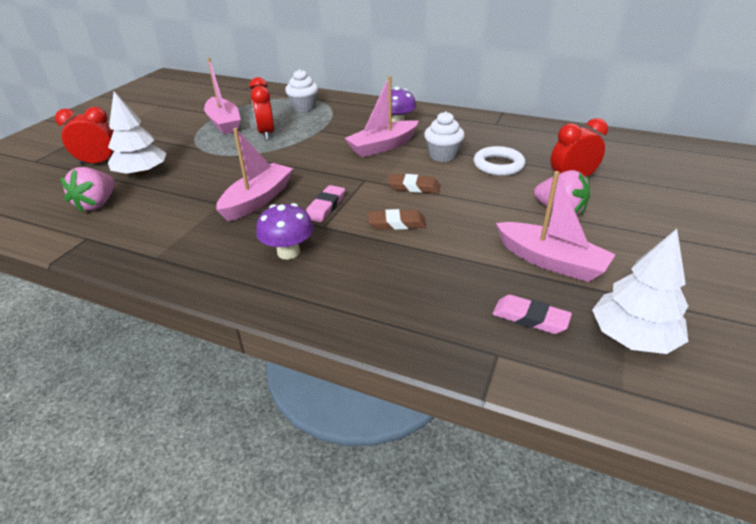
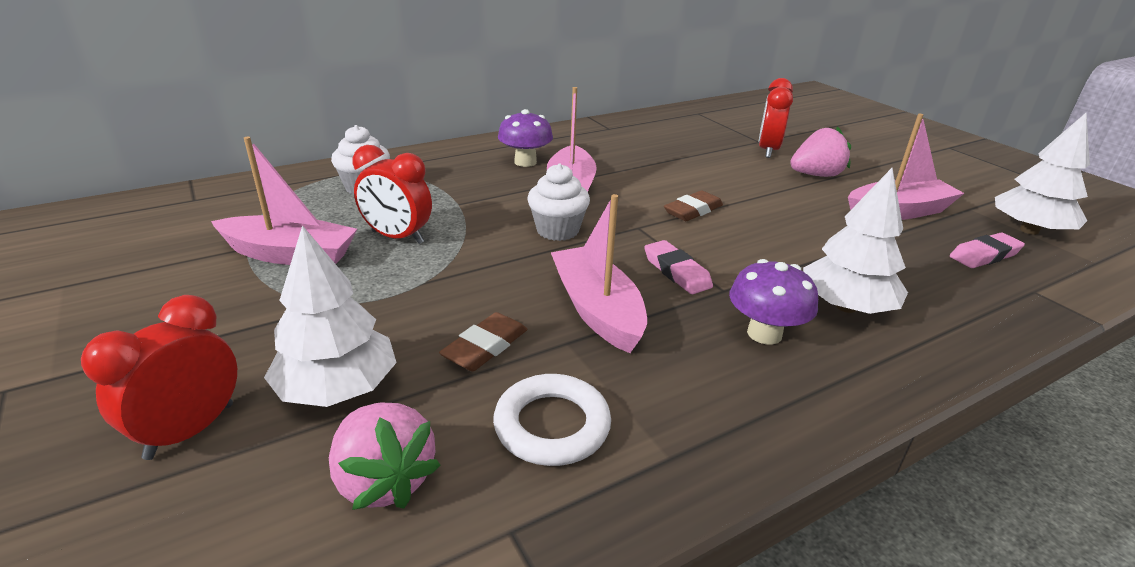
camera: 55 degrees left, 5 degrees down
(355, 272) = (846, 306): none -> white tree
(397, 223) = (763, 247): brown eraser -> brown eraser (485, 347)
(443, 155) = (641, 172): white cupcake -> white cupcake (557, 230)
(498, 165) = (699, 161): white ring -> white ring (552, 425)

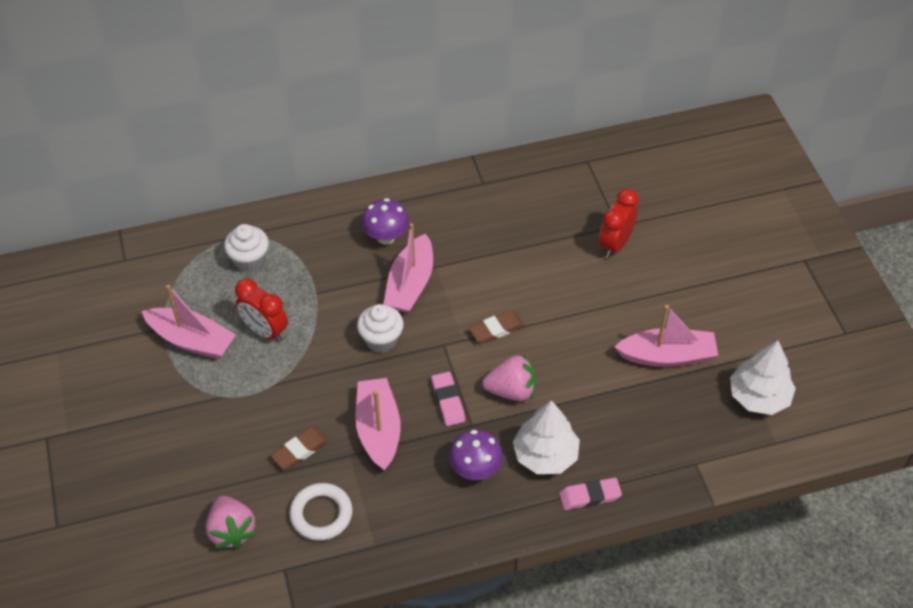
camera: 15 degrees right, 20 degrees up
(190, 431) = (141, 483): red clock -> none
(338, 388) = (214, 468): white tree -> none
(816, 175) = (634, 292): pink strawberry -> pink strawberry (511, 390)
(984, 255) = (692, 420): pink eraser -> pink eraser (590, 496)

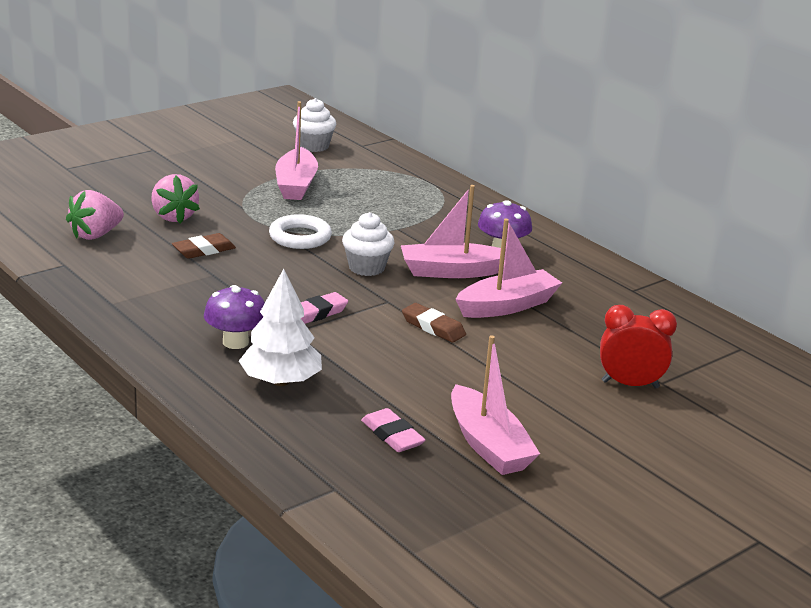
camera: 65 degrees right, 25 degrees down
(249, 260) = (410, 193): white cupcake -> white cupcake (313, 146)
(265, 331) = (332, 213): red clock -> none
(300, 450) = (204, 250): brown eraser -> brown eraser turned 60 degrees counterclockwise
(321, 514) = (135, 271): white ring -> white ring (300, 237)
(378, 430) = (252, 283): pink boat -> pink boat (507, 306)
(511, 390) = (355, 348): pink strawberry -> pink strawberry (173, 217)
(590, 496) = (240, 418): pink eraser -> pink eraser (392, 435)
(759, 397) = (479, 528): white tree -> none

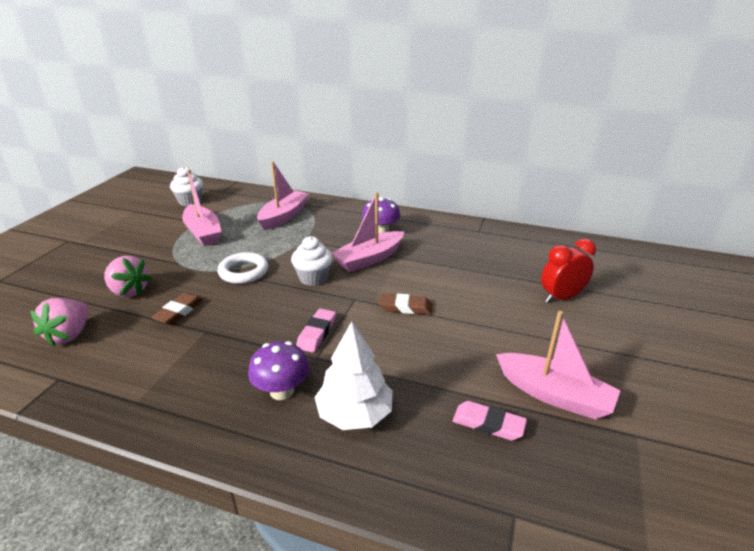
camera: 30 degrees left, 5 degrees up
(507, 306) = (429, 270): pink boat -> pink boat (283, 216)

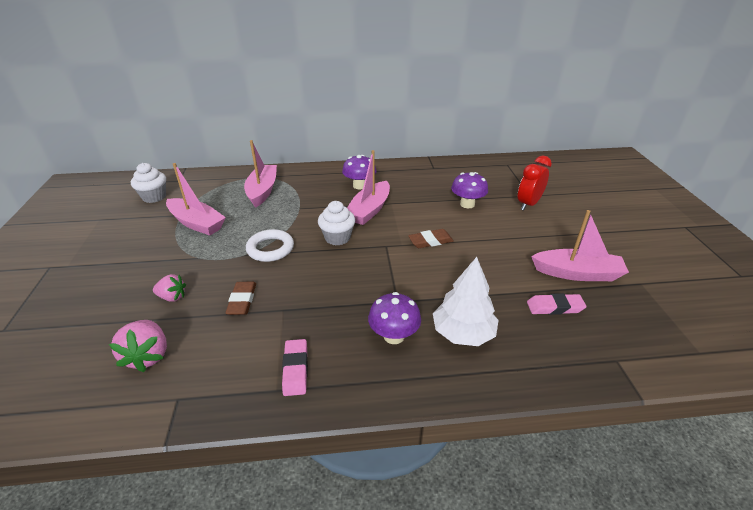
camera: 25 degrees left, 5 degrees up
(129, 291) = (172, 297): pink strawberry -> pink strawberry, size x0.65
(316, 333) = (380, 282): pink eraser -> pink eraser (295, 369)
(483, 279) = (467, 204): none -> purple mushroom

